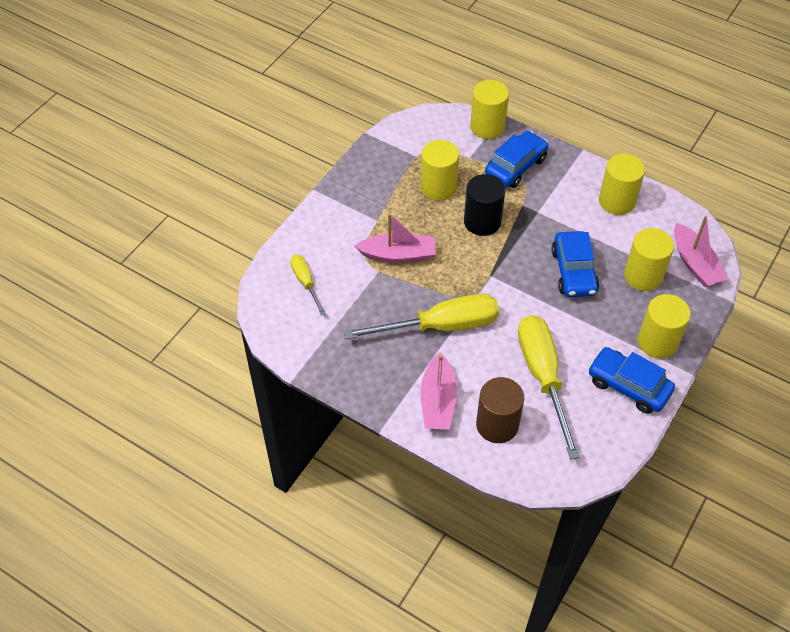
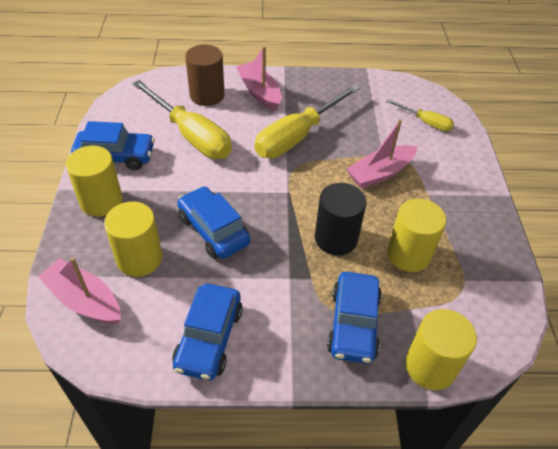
camera: 145 degrees right, 5 degrees down
(617, 201) = (209, 338): yellow cylinder -> blue car

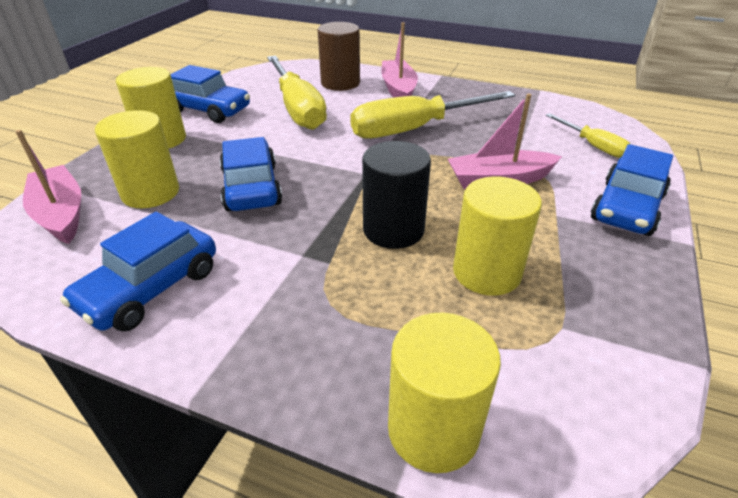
camera: 25 degrees right, 10 degrees down
(353, 324) = (348, 331): blue car -> blue car (627, 208)

